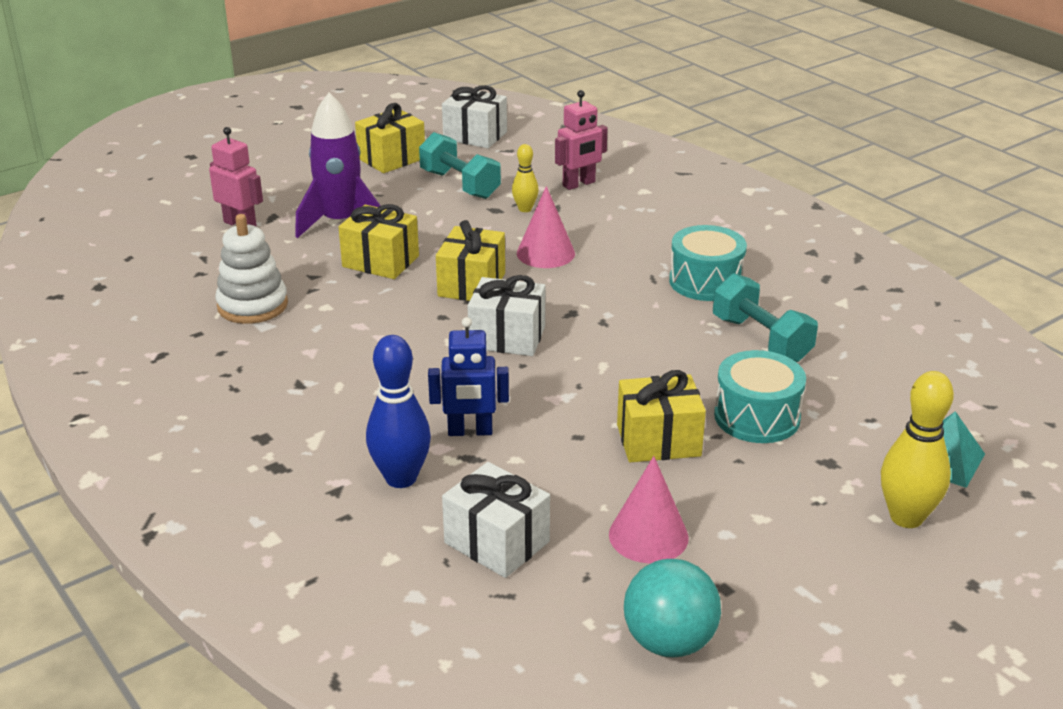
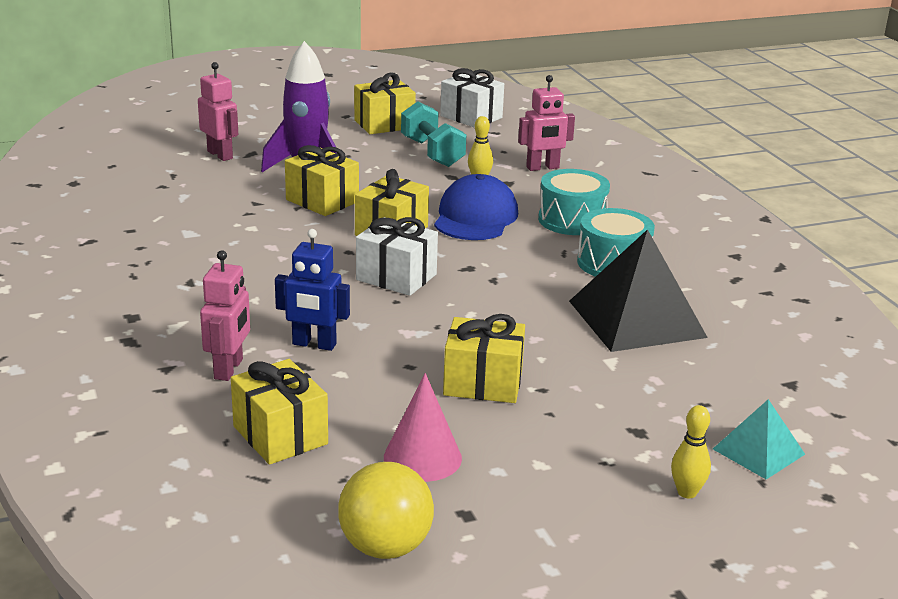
camera: 15 degrees right, 5 degrees down
(252, 305) = (190, 217): white stacking toy -> none
(401, 478) = (229, 369): blue bowling pin -> pink robot
(496, 542) = (280, 435): white gift -> yellow gift
(545, 253) = (475, 217): pink cone -> blue cap
(669, 642) = (385, 547): turquoise ball -> yellow ball
(757, 417) = (591, 381): turquoise drum -> turquoise drum (572, 220)
(761, 339) = (637, 319): turquoise dumbbell -> black pyramid
(906, 517) = (687, 492): yellow bowling pin -> yellow bowling pin, size x0.57

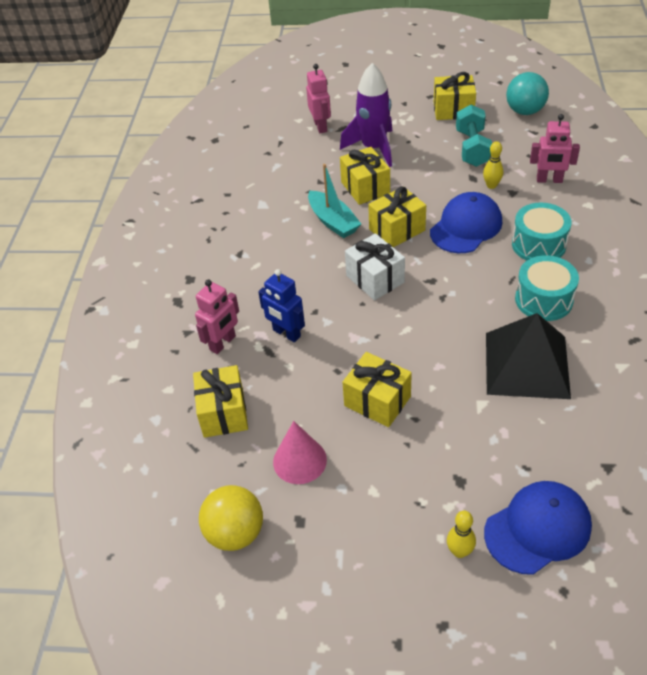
camera: 30 degrees right, 20 degrees up
(301, 235) = (333, 221): none -> turquoise boat
(471, 117) = (525, 111): white gift -> turquoise ball
(758, 451) = (538, 529): turquoise pyramid -> blue cap

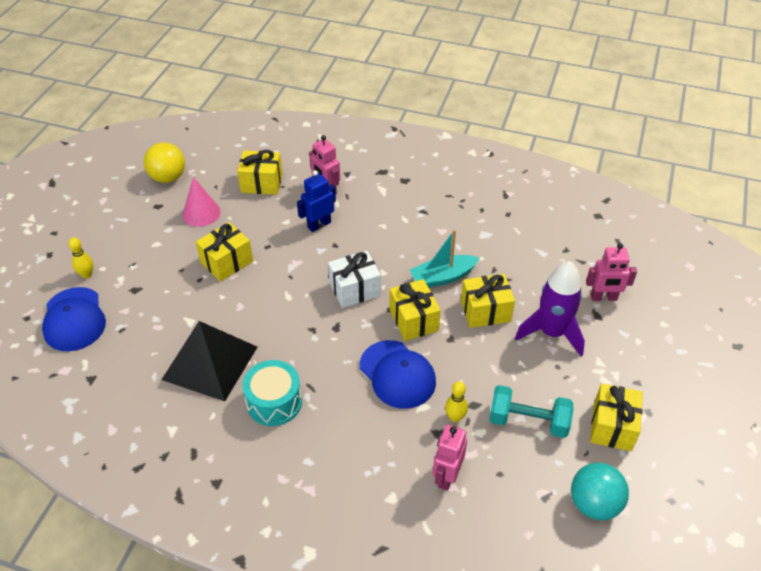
camera: 100 degrees right, 0 degrees up
(538, 245) = (347, 426): turquoise drum -> none

